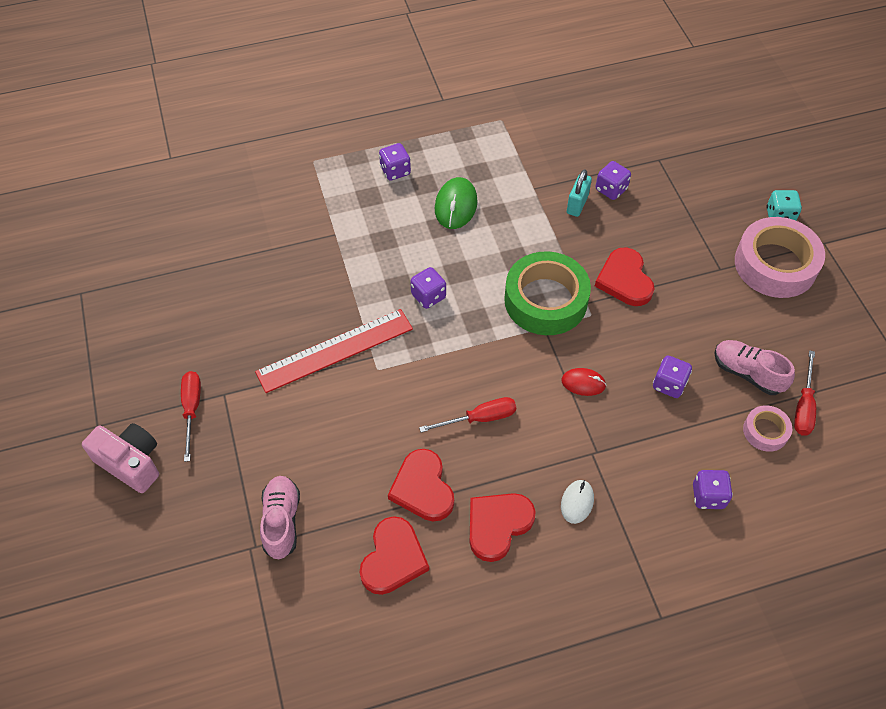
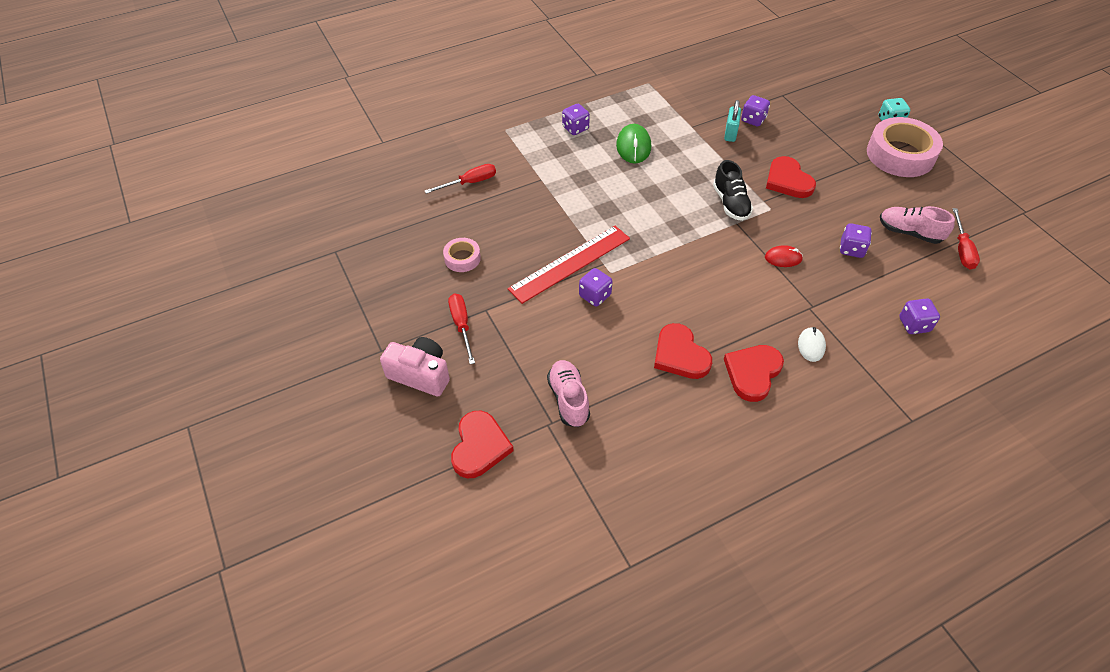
camera: 10 degrees left, 5 degrees down
(393, 558) = (674, 412): red heart -> red heart (479, 446)
(428, 296) = (634, 213): purple dice -> purple dice (595, 296)
(479, 418) = (708, 296): red screwdriver -> red screwdriver (470, 183)
(545, 300) = (730, 203): green tape -> black shoe
(765, 431) = (940, 271): pink tape -> pink tape (462, 258)

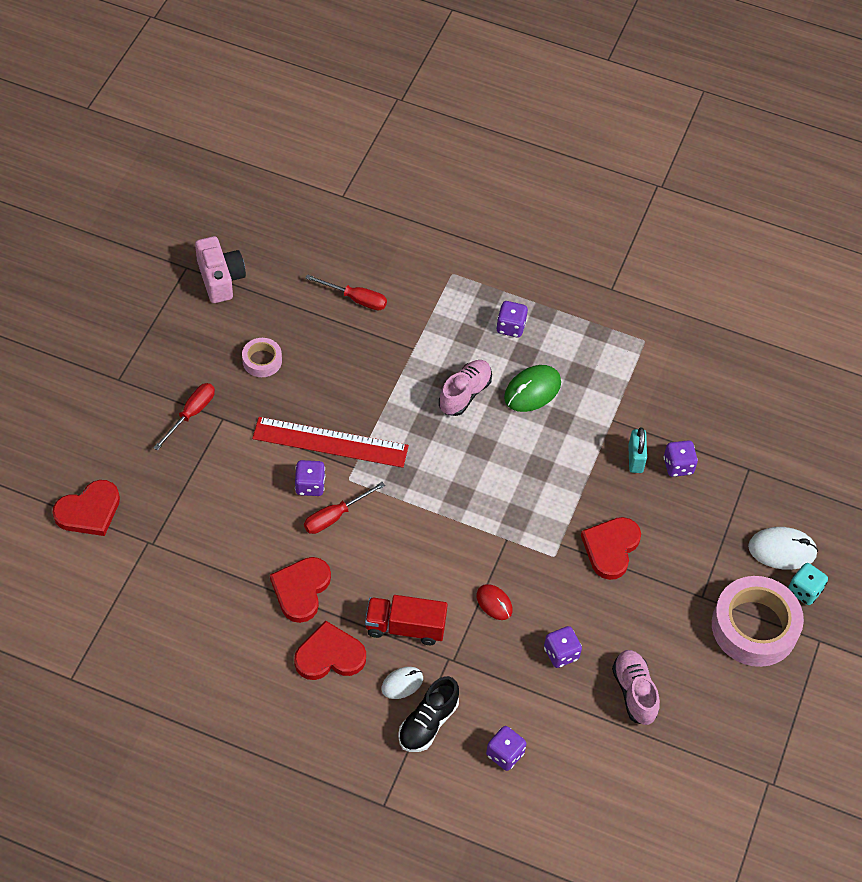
camera: 45 degrees right, 5 degrees up
(420, 374) = (119, 423): pink camera -> pink camera (220, 278)
(568, 399) = (184, 540): pink shoe -> pink shoe (465, 394)
(730, 133) = (635, 459): turquoise padlock -> turquoise padlock turned 60 degrees counterclockwise
(730, 203) = (529, 518): black shoe -> black shoe (428, 723)
(763, 315) = (405, 627): none -> red truck
(853, 114) = (782, 550): none -> white mouse
(962, 249) = (652, 749): red screwdriver -> red screwdriver (335, 516)

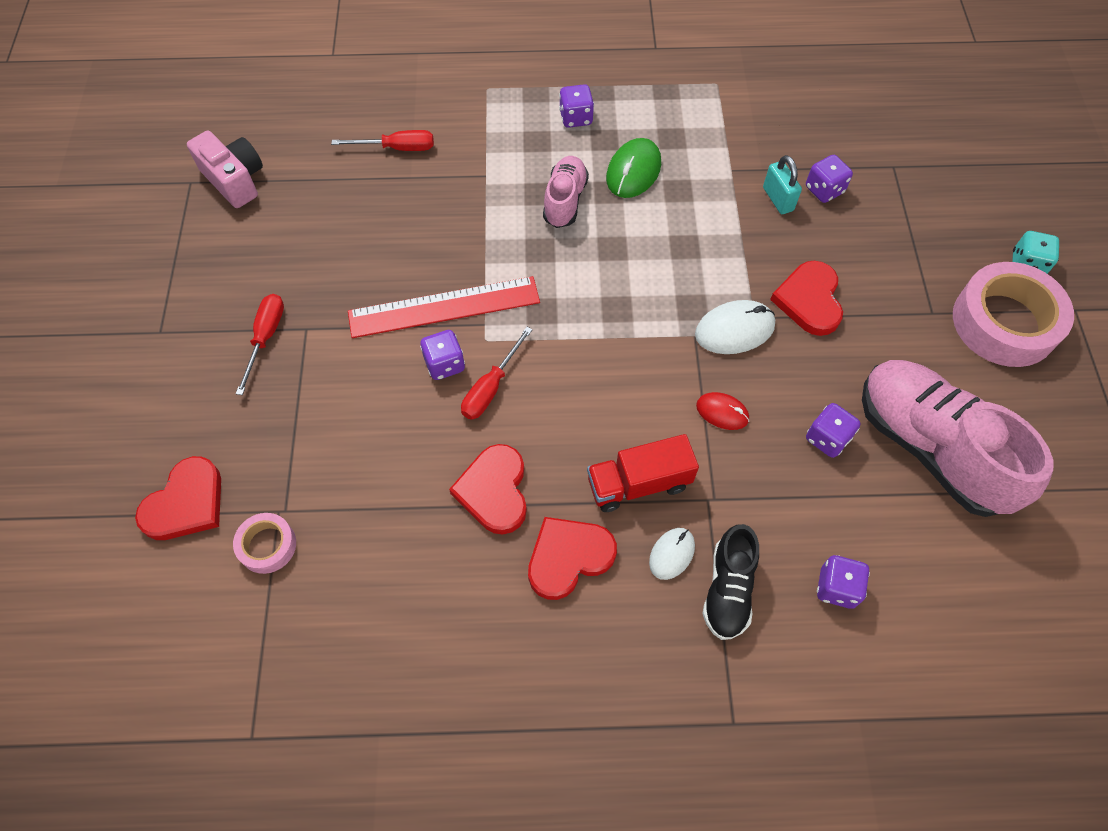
camera: 20 degrees left, 5 degrees up
(262, 361) = (323, 248): pink tape -> pink tape (267, 546)
(634, 692) = (930, 448): pink shoe -> pink shoe, size x1.88
(782, 550) = (978, 233): white mouse -> white mouse (734, 330)

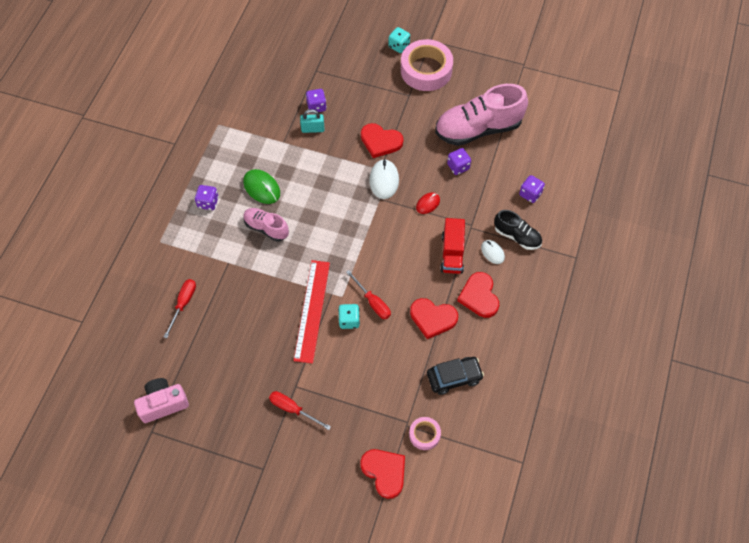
camera: 70 degrees left, 0 degrees up
(390, 562) = (454, 377): none -> black car
(444, 364) = (349, 320): purple dice -> turquoise dice

